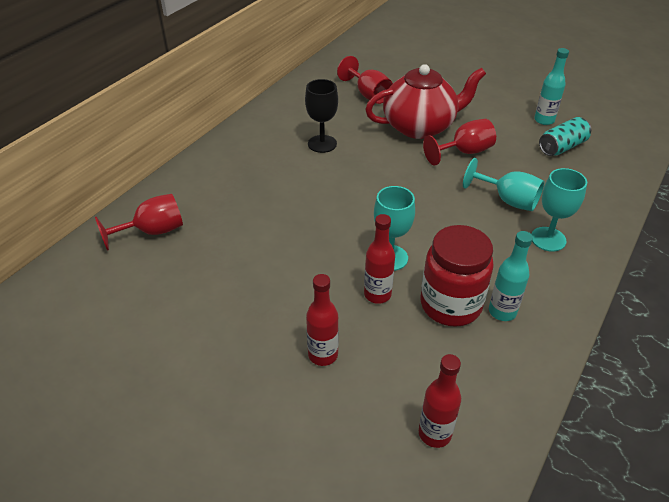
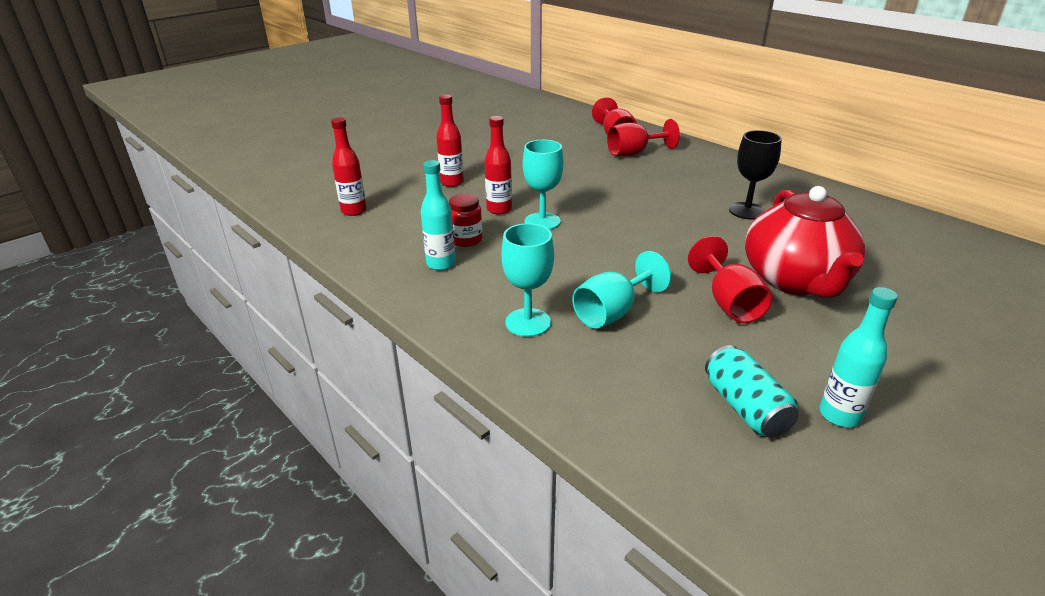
camera: 105 degrees right, 10 degrees down
(368, 95) = (880, 255): red goblet -> red goblet (634, 153)
(450, 305) = (466, 240): red jar -> red jar, size x0.53

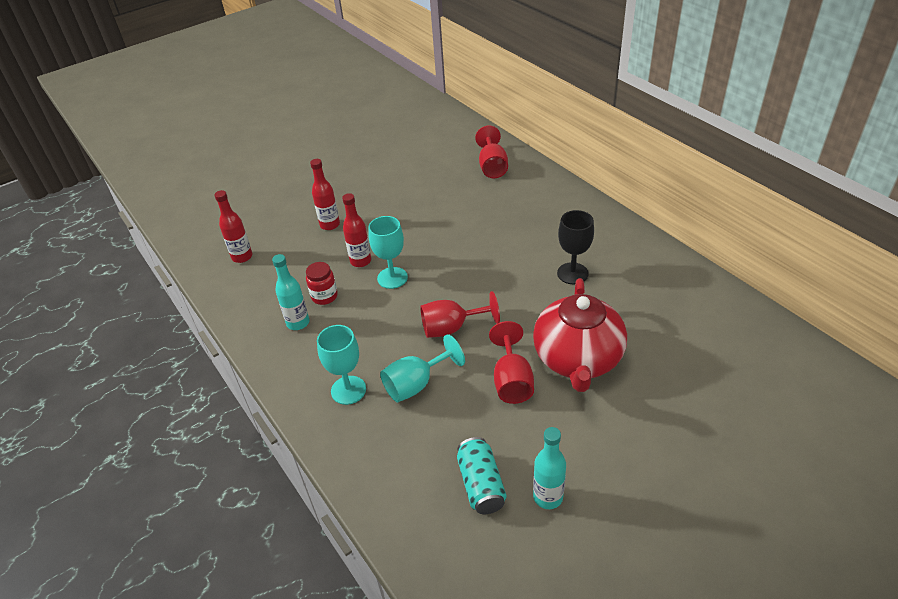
camera: 10 degrees right, 10 degrees up
(634, 153) = (501, 191): red goblet -> red goblet (451, 328)

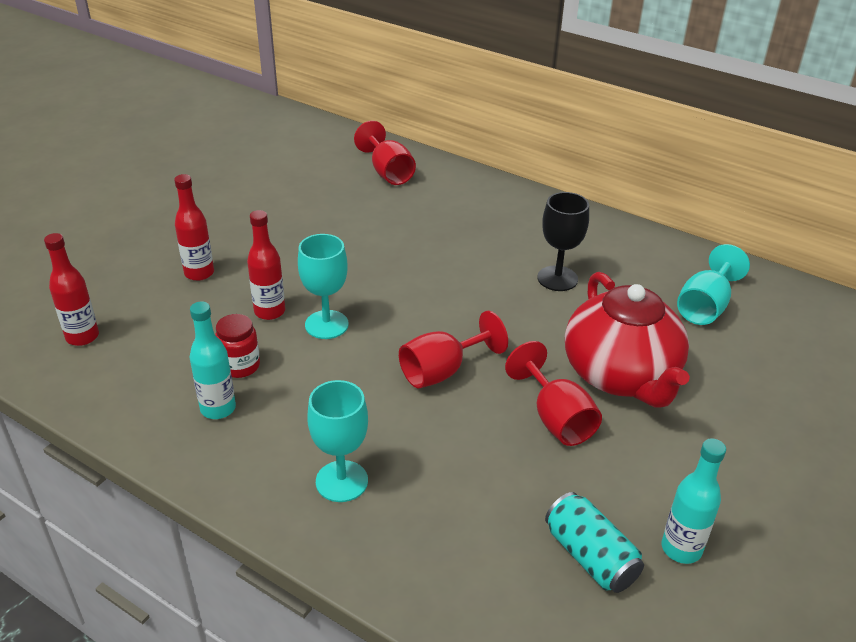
camera: 25 degrees left, 5 degrees down
(416, 384) = (433, 451): turquoise goblet -> turquoise goblet (705, 307)

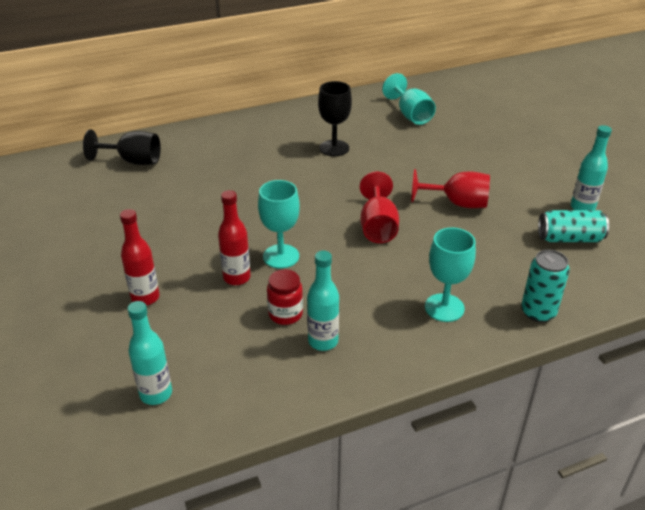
camera: 55 degrees left, 0 degrees up
(82, 337) = (156, 394): red bottle -> turquoise bottle
(388, 172) = (133, 161): red goblet -> black goblet
(401, 572) = (538, 312): none -> turquoise can
(621, 375) = (441, 166): red teapot -> none

